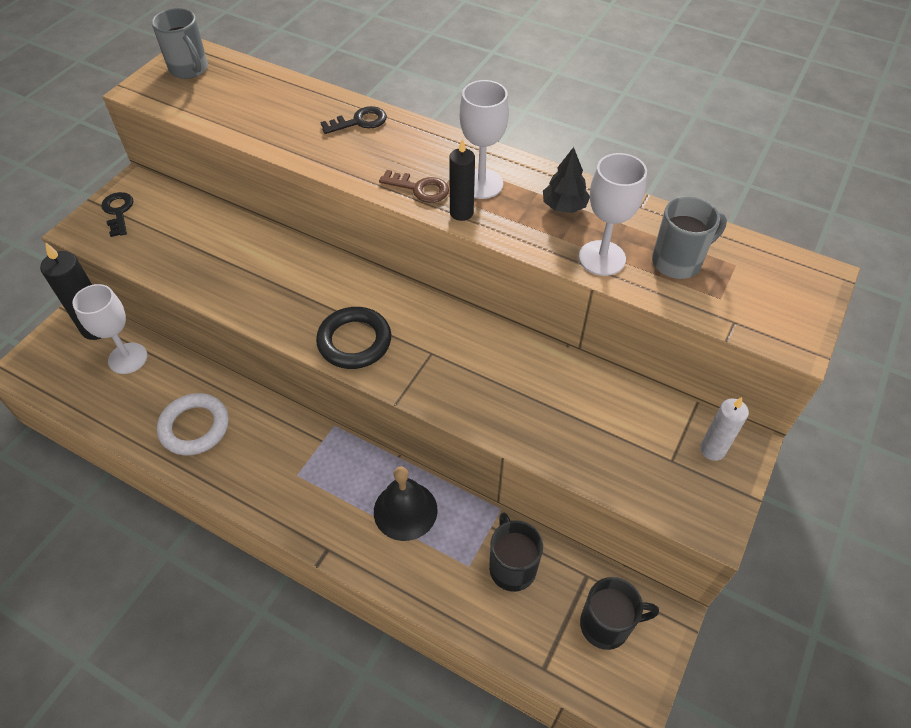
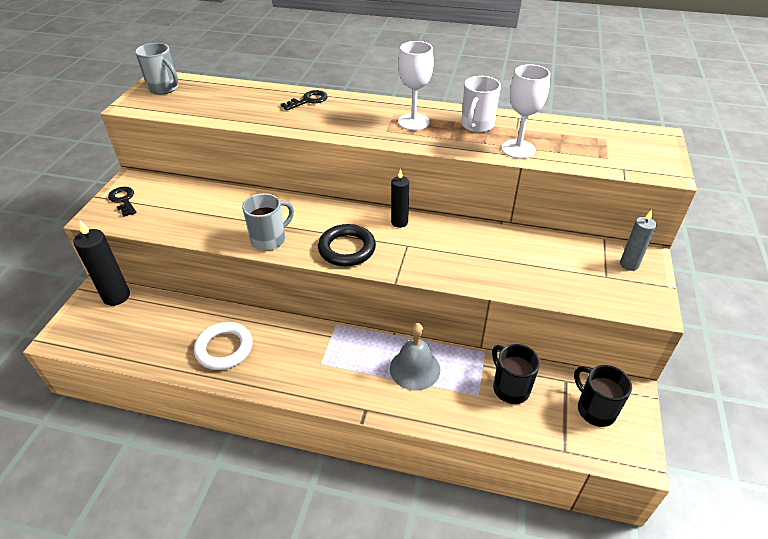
camera: 15 degrees left, 10 degrees down
(128, 358) = (150, 312): white goblet -> none
(405, 510) = (415, 369): black bell -> grey bell
(420, 188) = (371, 131): brown key -> none
(461, 213) = (408, 139): black candle -> black candle (399, 222)
(564, 206) = (477, 125): black tree -> white mug
(606, 625) = (595, 409): black mug -> black mug turned 105 degrees counterclockwise
(678, 262) = (568, 143): grey mug -> grey mug (269, 239)
(712, 450) = (629, 264): white candle -> grey candle

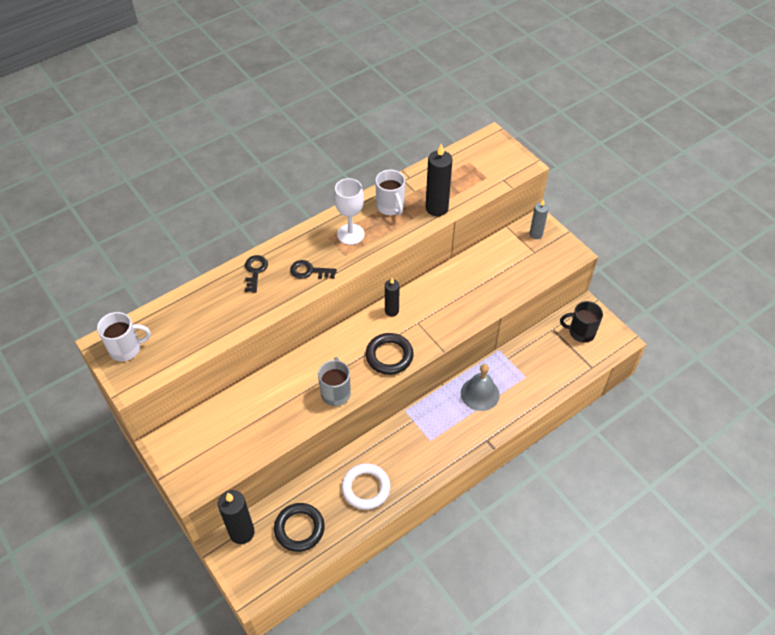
camera: 50 degrees left, 10 degrees up
(123, 200) = (187, 460): black key -> black key (309, 271)
(145, 329) = (299, 529): none -> black ring
(164, 88) = (126, 349): grey mug -> white mug
(510, 388) = (534, 358): black mug -> none
(518, 149) = (436, 208): white goblet -> black candle

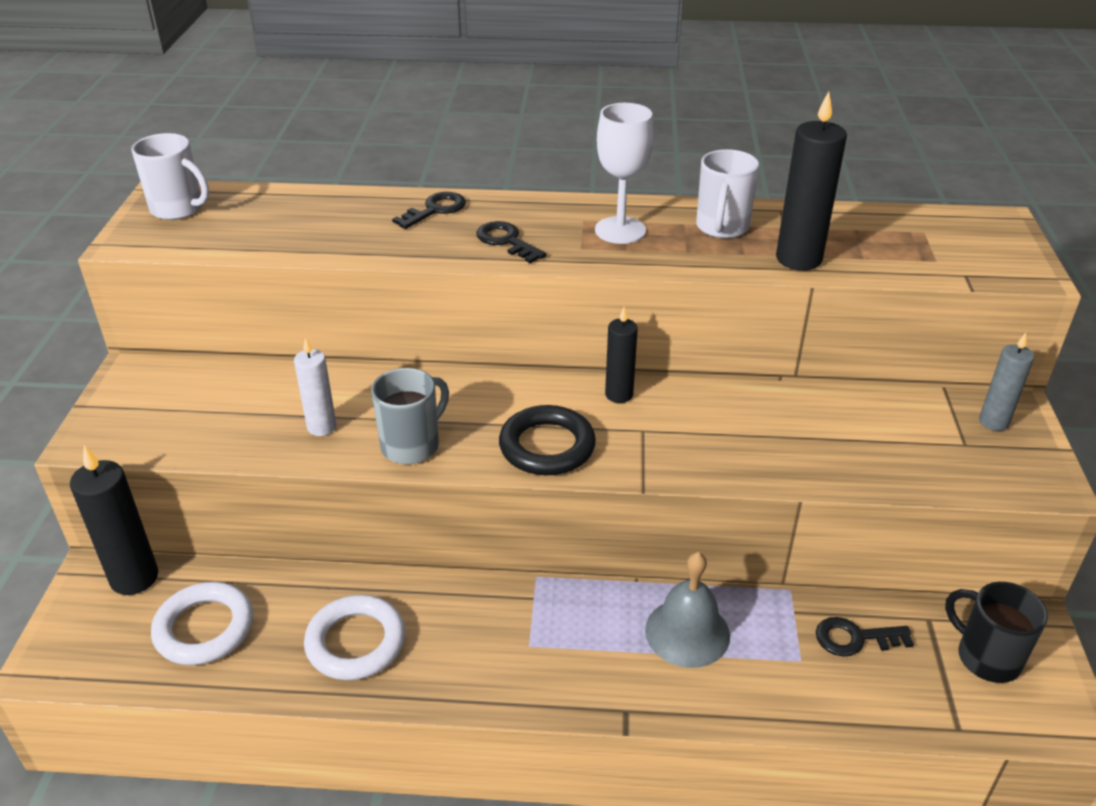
camera: 40 degrees right, 15 degrees down
(288, 410) = (321, 427): none -> white candle
(299, 529) = (204, 628): black ring -> white ring
(536, 355) = (855, 638): none -> black key

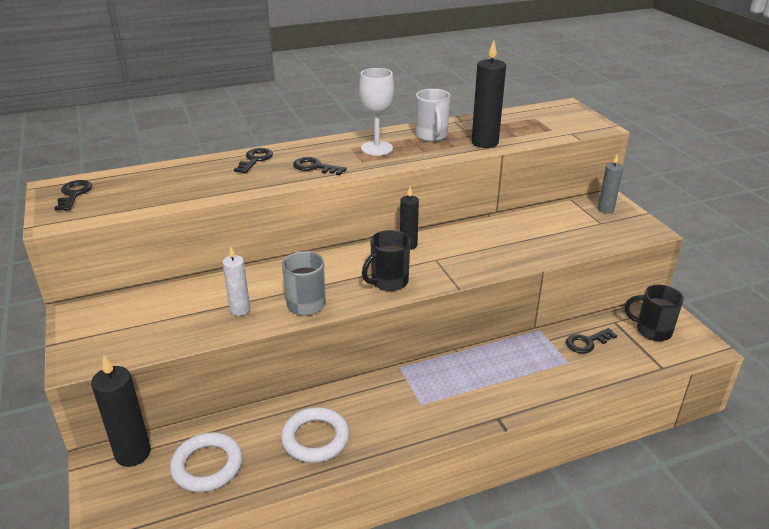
camera: 25 degrees left, 5 degrees down
(178, 209) = (74, 194): white mug -> black key
(547, 446) = (388, 282): black ring -> black mug
(687, 632) = (502, 368): grey bell -> none

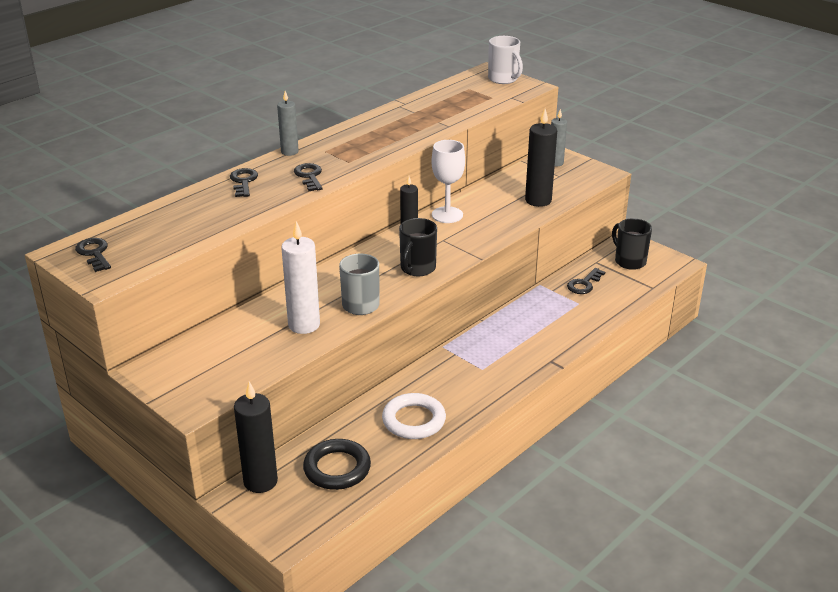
camera: 25 degrees left, 0 degrees up
(207, 466) = (337, 468): white ring -> black ring
(240, 309) = (304, 325): white candle -> white candle, size x1.61
(315, 167) = (309, 176): black key -> black key turned 75 degrees clockwise
(319, 142) = (289, 152): none -> grey candle
(377, 148) = (350, 146): white goblet -> white goblet (447, 215)
(431, 136) = (390, 124): white mug -> white mug (503, 79)
(484, 143) = (444, 121): black candle -> black candle (538, 200)
(652, 331) = (629, 261): black mug -> black mug turned 60 degrees clockwise

